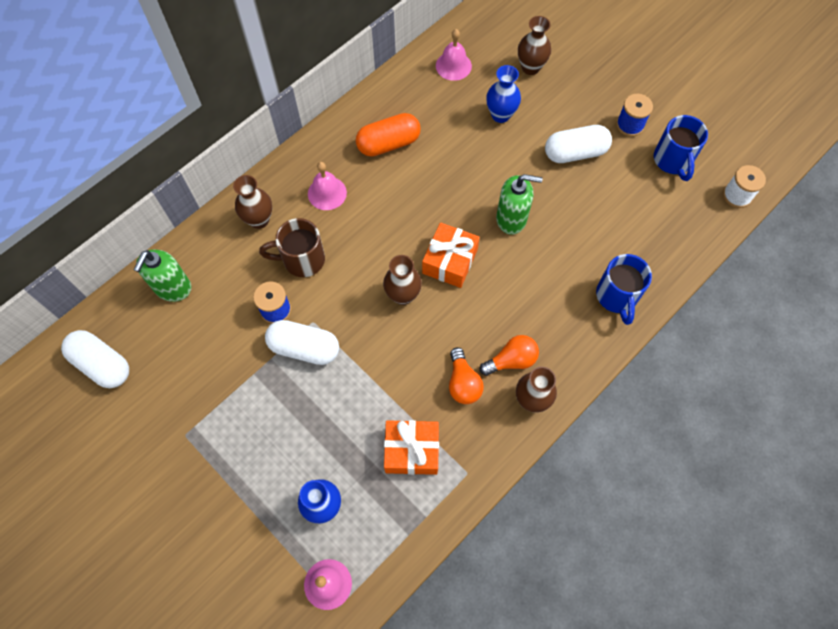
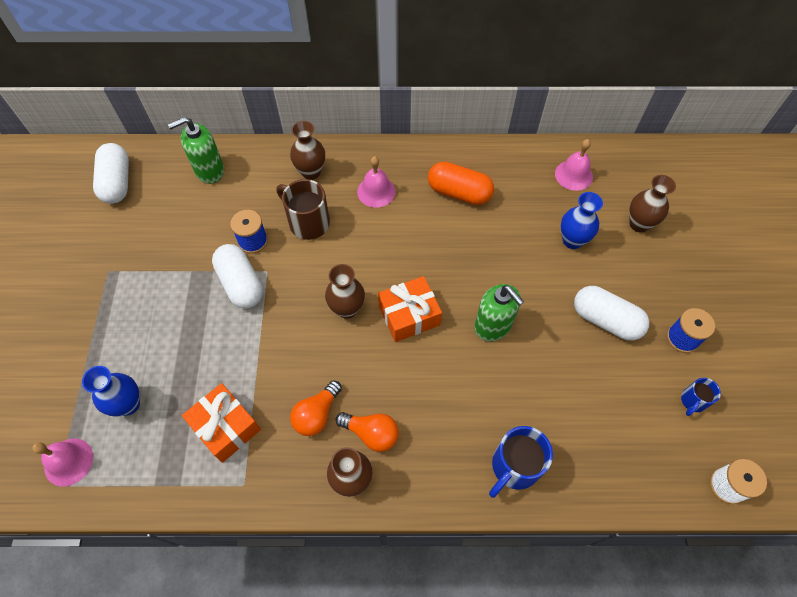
camera: 45 degrees right, 5 degrees down
(673, 160) = (693, 401): blue mug -> blue mug, size x0.56

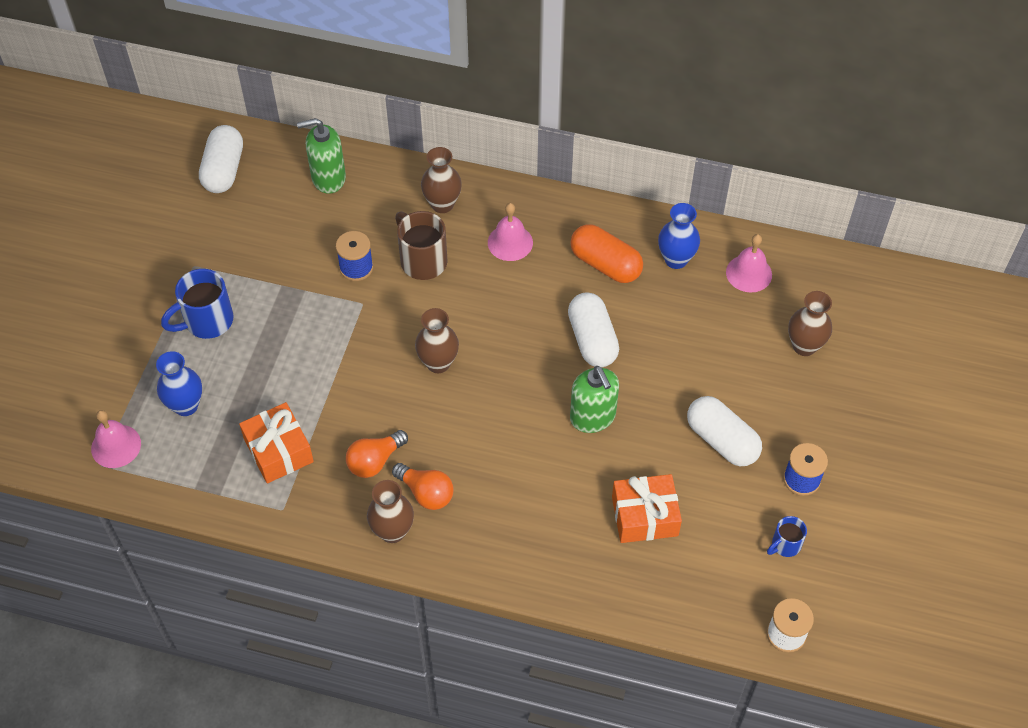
camera: 15 degrees right, 5 degrees down
(241, 284) = (331, 310): white capsule -> white capsule (592, 340)
(409, 315) = (504, 385): orange gift -> orange gift (644, 516)
(514, 467) = (564, 561): blue mug -> blue mug (207, 321)
(572, 240) = (718, 347): blue vase -> blue vase (676, 259)

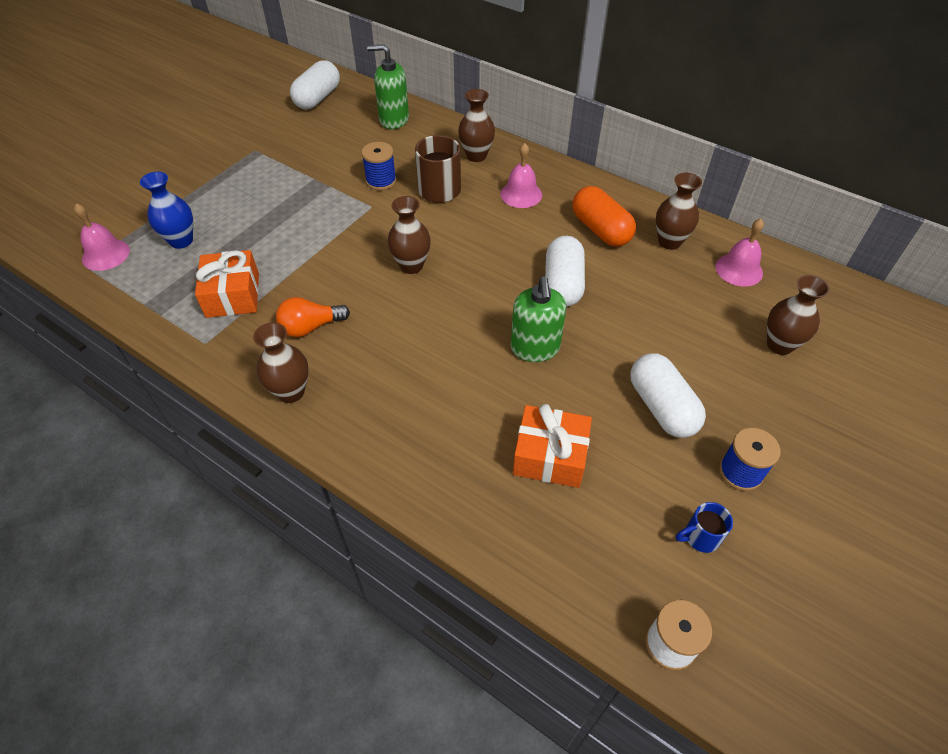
camera: 20 degrees right, 5 degrees down
(207, 321) = (239, 188): blue mug -> none
(426, 493) = (341, 367): orange light bulb -> none
(676, 259) = (669, 242): blue vase -> brown vase

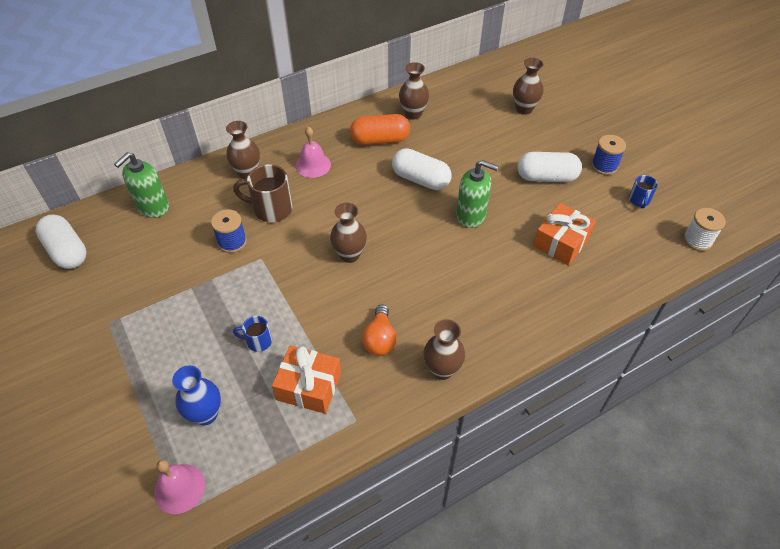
camera: 65 degrees left, 0 degrees up
(271, 242) = (258, 341): none -> blue mug
(739, 269) = (456, 96): pink bell -> none

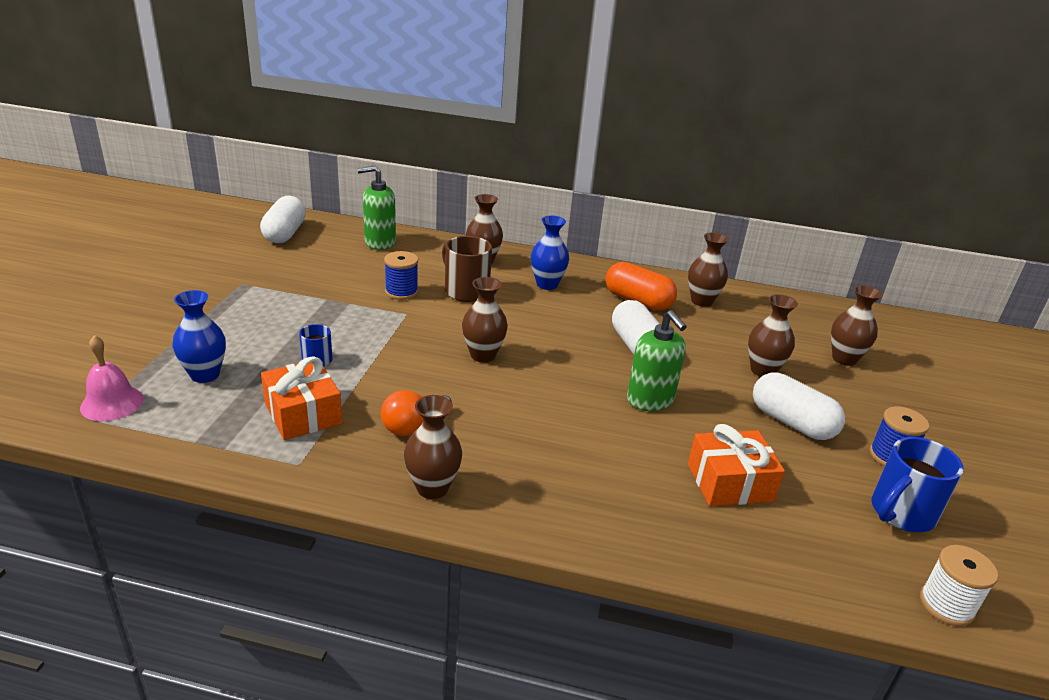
camera: 40 degrees right, 20 degrees down
(313, 165) = (547, 284): pink bell -> blue vase
(498, 149) = (763, 370): none -> brown vase
(639, 200) = (900, 513): blue mug -> blue mug, size x1.78

